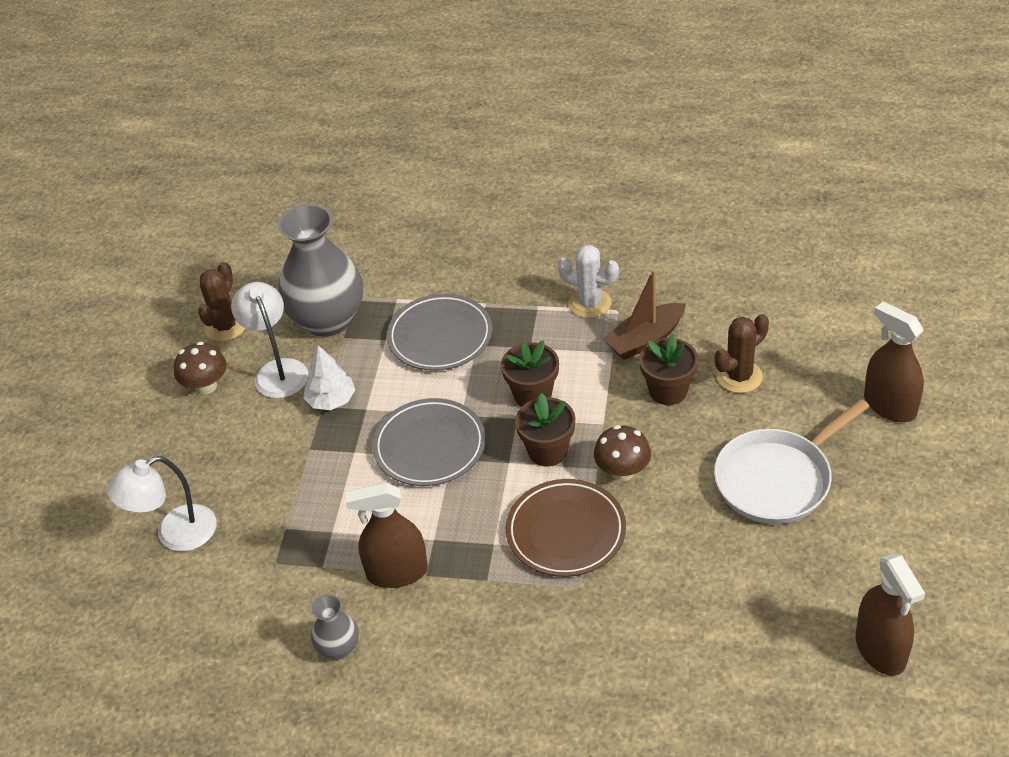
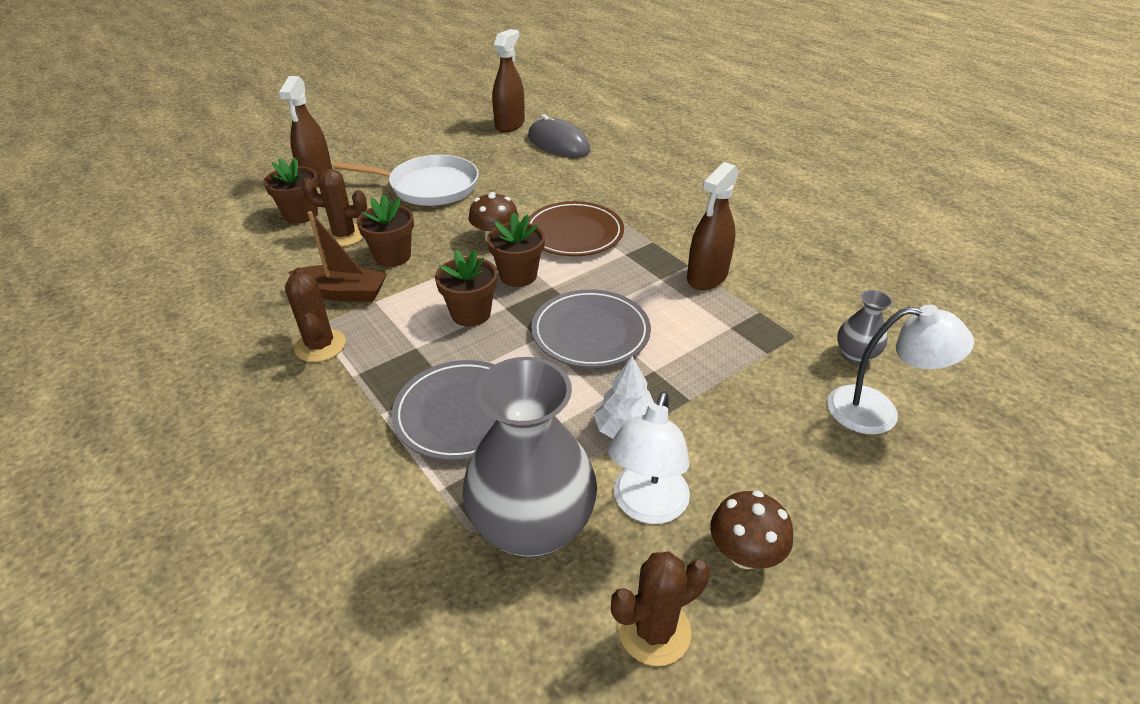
camera: 140 degrees left, 5 degrees down
(338, 648) = (788, 265): grey vase -> grey vase (855, 355)
(397, 572) = (707, 277): brown spray bottle -> brown spray bottle turned 90 degrees clockwise
(589, 303) = (320, 346): white cactus -> brown cactus
(771, 659) = (558, 144): none -> grey mouse
(813, 364) = (301, 214): none -> brown flower pot

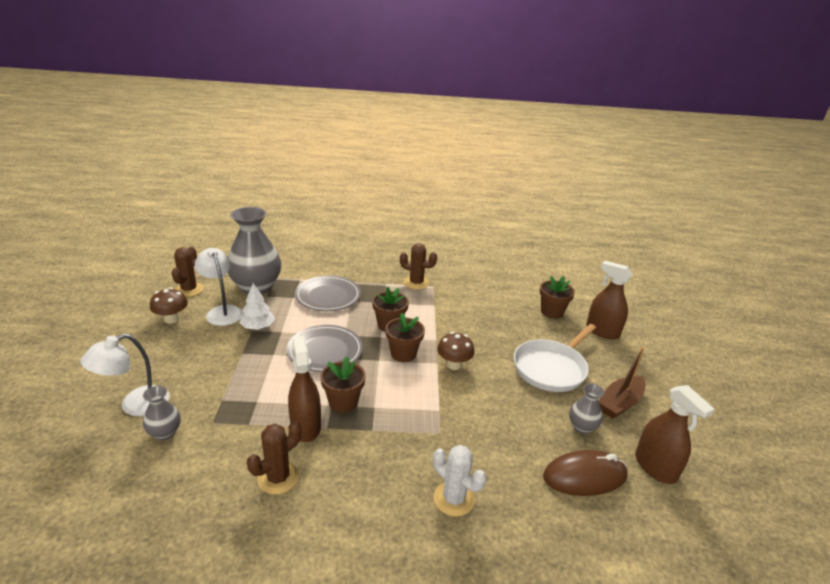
camera: 125 degrees right, 10 degrees down
(343, 293) = (452, 299): brown boat -> brown boat (620, 403)
(344, 235) = (511, 317): brown cactus -> brown cactus (278, 478)
(392, 256) = (472, 323): brown flower pot -> brown flower pot (343, 402)
(502, 156) = (582, 427): none -> grey vase
(558, 144) = (584, 476): grey mouse -> brown mouse
(574, 233) = (423, 399): brown plate -> none
(658, 181) = (453, 499): none -> white cactus

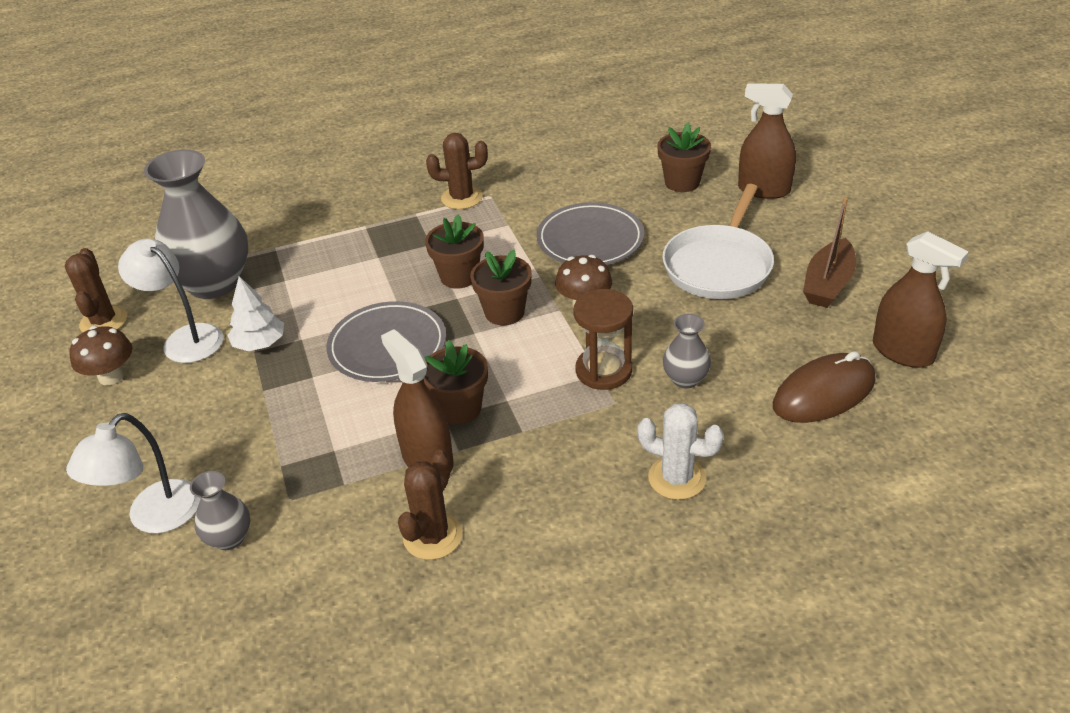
camera: 15 degrees left, 10 degrees up
(328, 296) = (338, 262): grey plate -> grey plate (590, 240)
(444, 409) = (603, 370): none -> brown hourglass
(582, 427) = (794, 332): grey vase -> grey vase (685, 379)

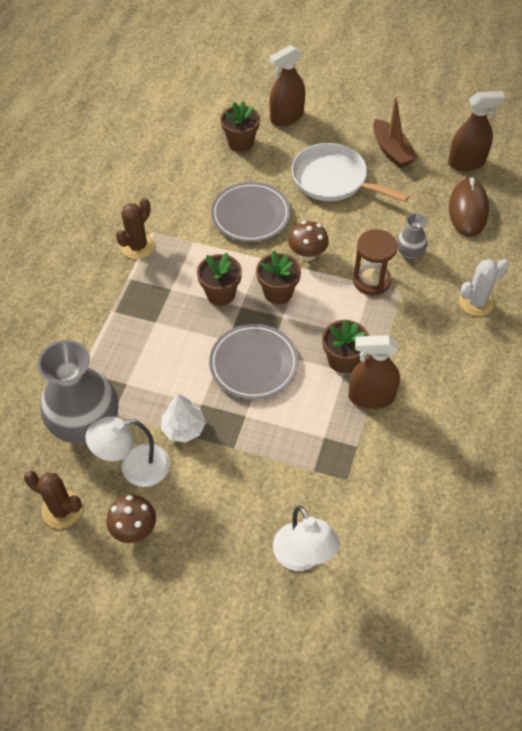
camera: 55 degrees left, 15 degrees up
(229, 538) = (354, 524): grey vase -> none
(432, 536) = (432, 426): brown cactus -> none
(719, 265) = (333, 179): white pan -> white pan turned 150 degrees clockwise

